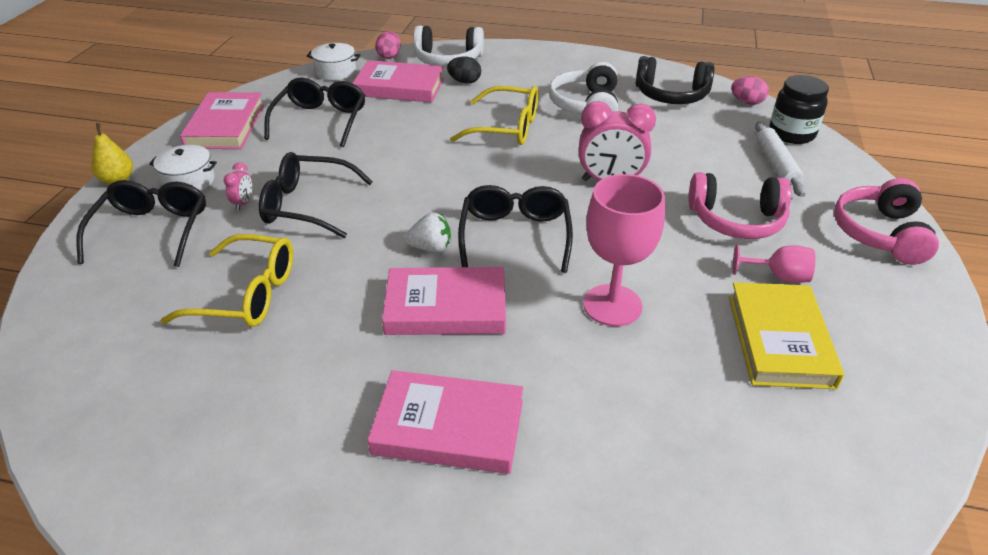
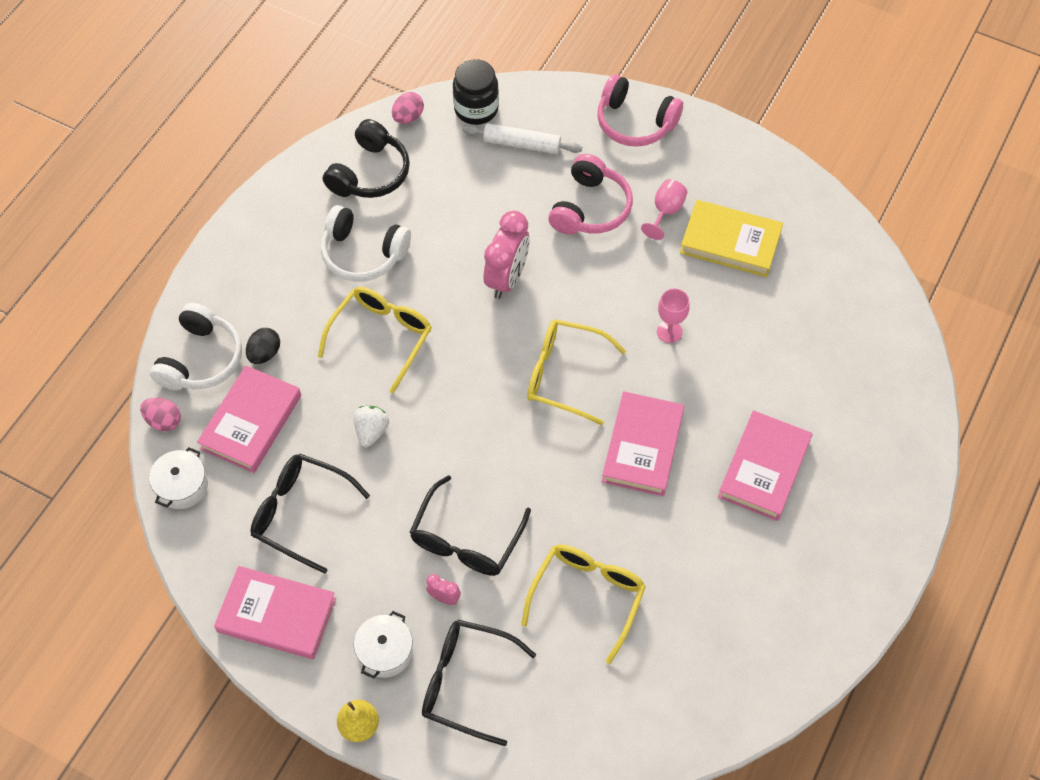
camera: 75 degrees left, 20 degrees up
(430, 248) = (563, 444): white strawberry -> white strawberry (371, 431)
(515, 235) = (564, 375): black glasses -> yellow glasses
(612, 305) = (669, 331): pink goblet -> pink goblet, size x0.55

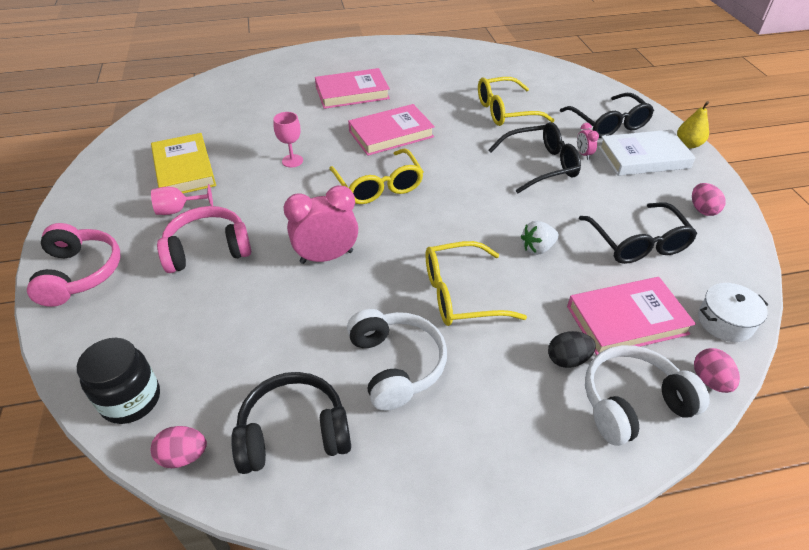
camera: 130 degrees left, 15 degrees down
(276, 615) = (702, 210): pink book -> pink egg
(385, 651) = (643, 157): white pot -> white book
(522, 144) = (161, 333): white rolling pin -> none

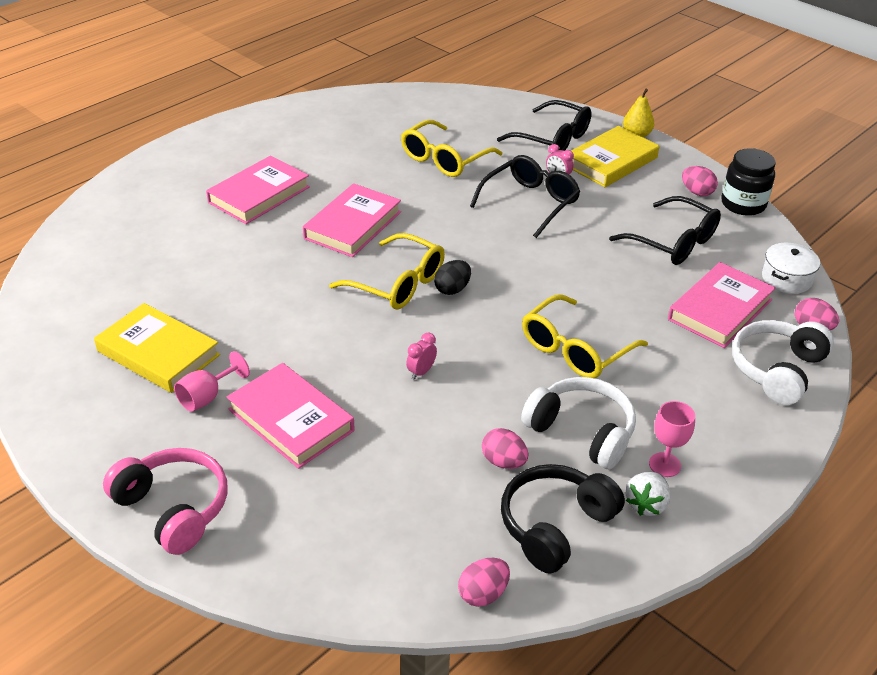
camera: 35 degrees left, 5 degrees down
(131, 400) = (380, 581): black jar -> black jar (743, 204)
(208, 249) = (291, 420): pink headphones -> pink book
(292, 161) = (276, 294): pink goblet -> pink goblet (664, 465)
(311, 357) = (503, 462): none -> pink egg
(326, 257) = (421, 372): pink clock -> pink clock, size x0.46
(537, 248) = (599, 281): white strawberry -> white strawberry (646, 504)
(567, 359) = (705, 361): black egg -> black egg (452, 289)
(643, 157) = (611, 161): white book -> yellow book

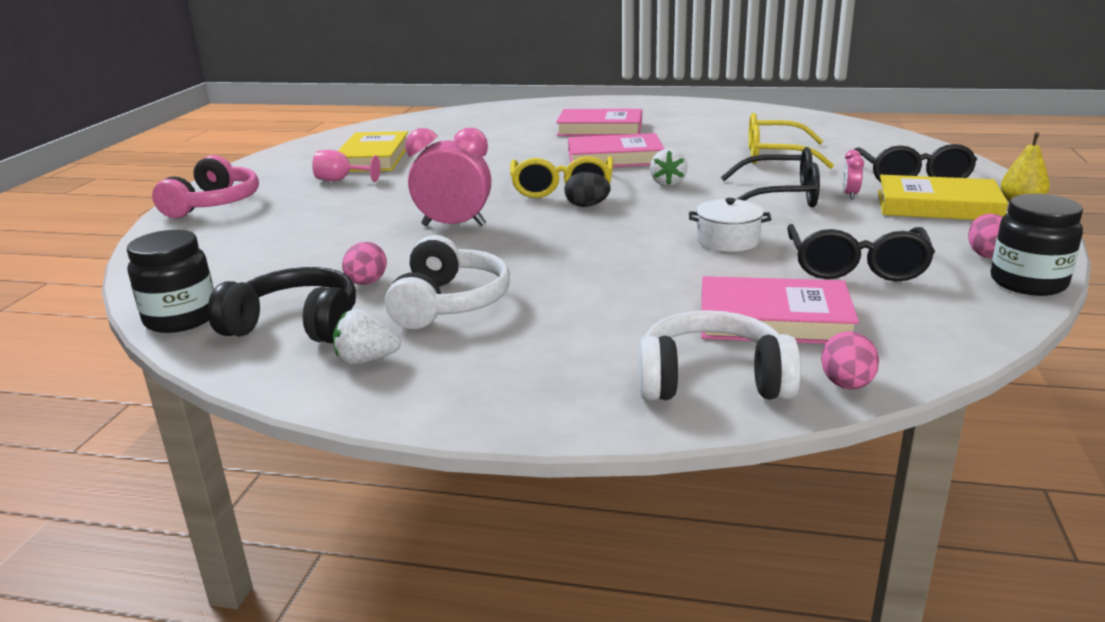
camera: 60 degrees right, 15 degrees down
(291, 420) = (341, 206): pink book -> none
(421, 372) = (454, 225): pink clock -> pink clock, size x2.18
(446, 231) = (667, 183): none -> white strawberry
(483, 594) = (181, 319): pink egg -> black jar
(575, 349) = (576, 269): yellow glasses -> none
(664, 465) = (442, 354): pink goblet -> none
(786, 279) = (924, 344): white pot -> white pot (728, 240)

